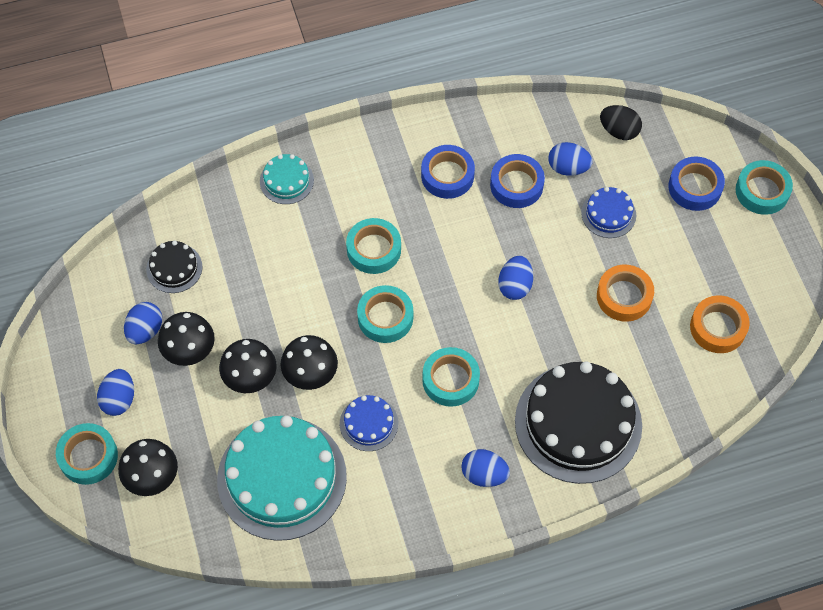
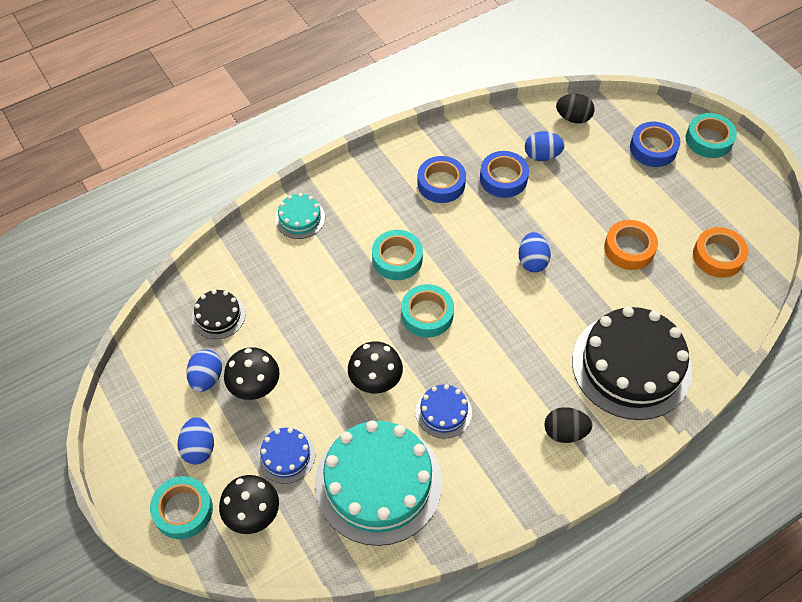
camera: 15 degrees left, 5 degrees down
(250, 379) = (320, 398): black mushroom -> none
(450, 380) = (504, 355): turquoise tape -> none
(484, 474) = (565, 432): blue egg -> black egg
(608, 214) = (590, 185): blue cake -> blue cake (286, 456)

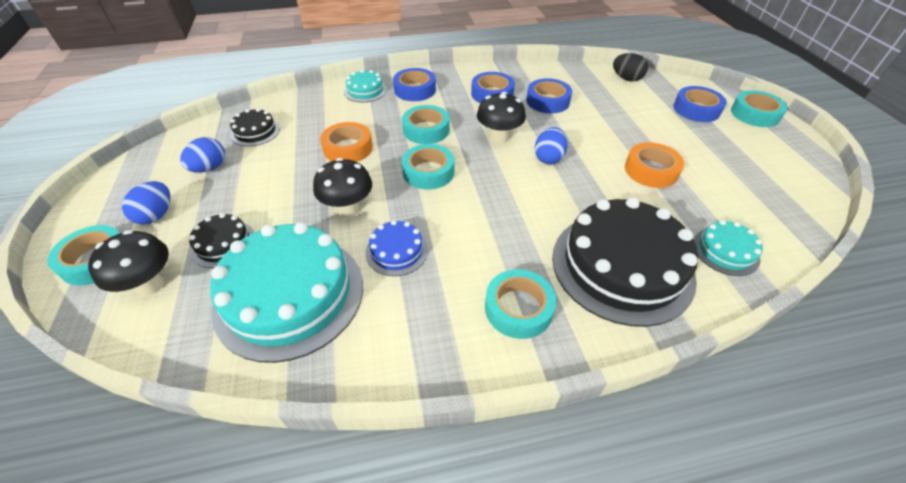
camera: 20 degrees right, 10 degrees down
(255, 388) = (242, 185): black mushroom -> black mushroom (499, 138)
(286, 456) = (223, 243): blue cake -> black cake
(354, 201) = (415, 90): none -> blue tape
(542, 155) = (589, 94): blue egg -> none
(565, 432) = (518, 308): black egg -> turquoise tape
(707, 323) = (725, 251): none -> turquoise cake
(718, 256) = (749, 197): orange tape -> orange tape (348, 148)

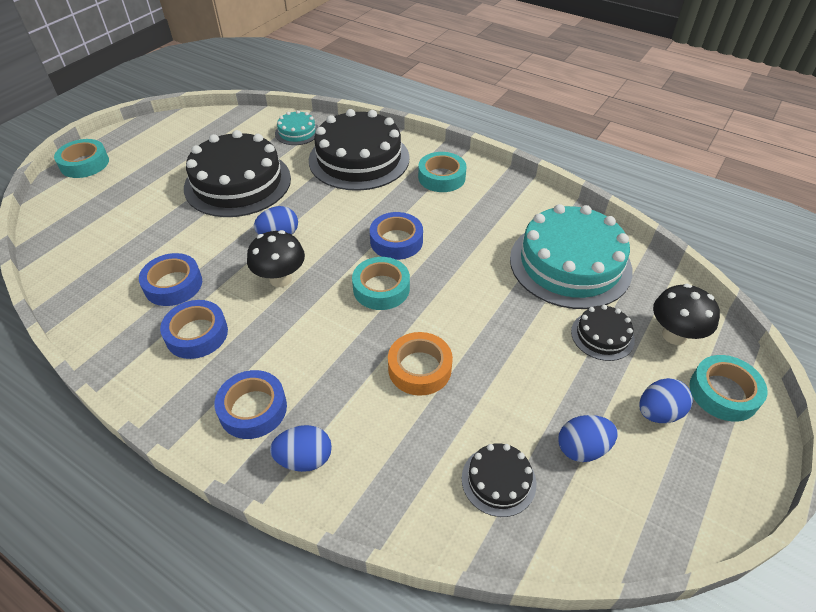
camera: 135 degrees left, 0 degrees up
(348, 209) = (479, 300): black mushroom -> none
(365, 90) = (304, 459): turquoise cake -> blue egg
(397, 251) = (475, 245): blue cake -> none
(426, 130) = (323, 335): turquoise tape -> none
(626, 79) = (65, 255): black egg -> none
(651, 170) = (238, 183): orange tape -> black cake
(696, 109) = (103, 193): blue tape -> blue tape (396, 241)

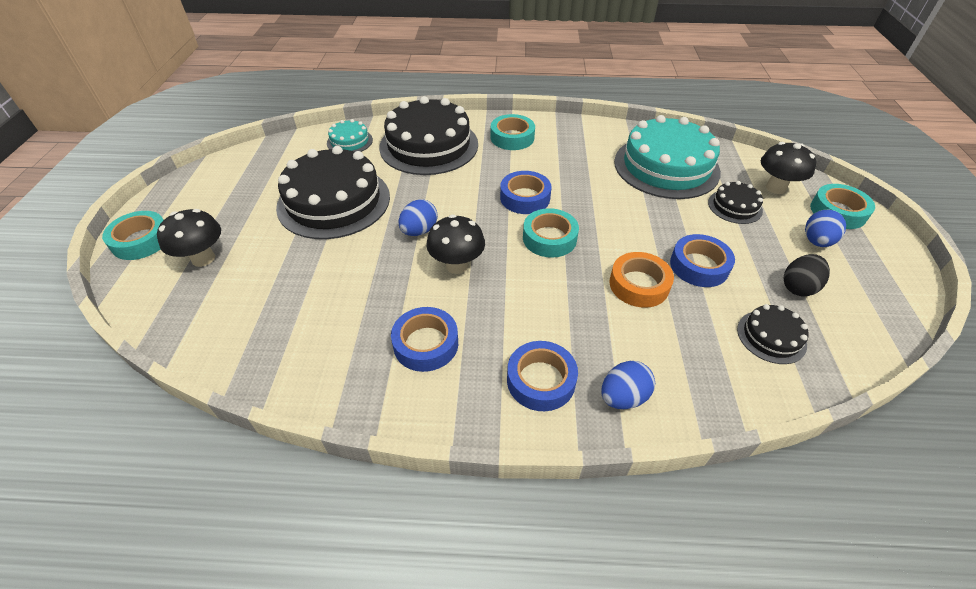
camera: 30 degrees left, 0 degrees up
(110, 194) = (203, 258): none -> black mushroom
(173, 285) = (358, 312): blue tape -> blue tape (699, 266)
(582, 448) = (798, 287): blue egg -> black egg

